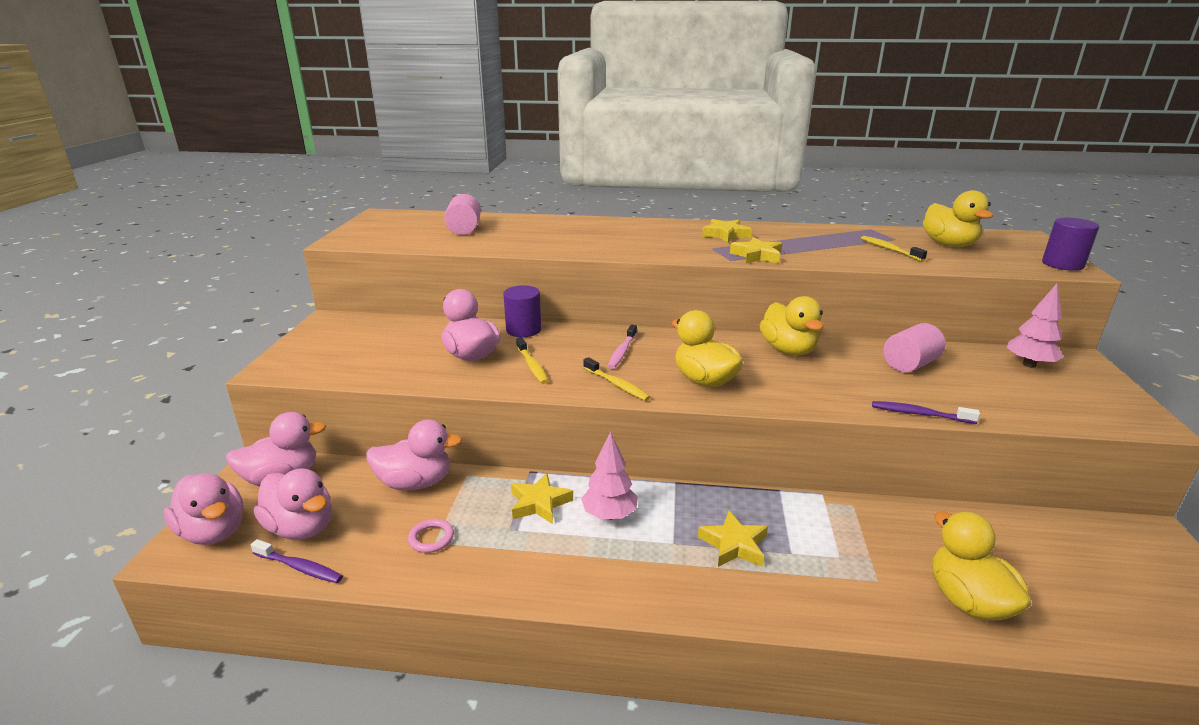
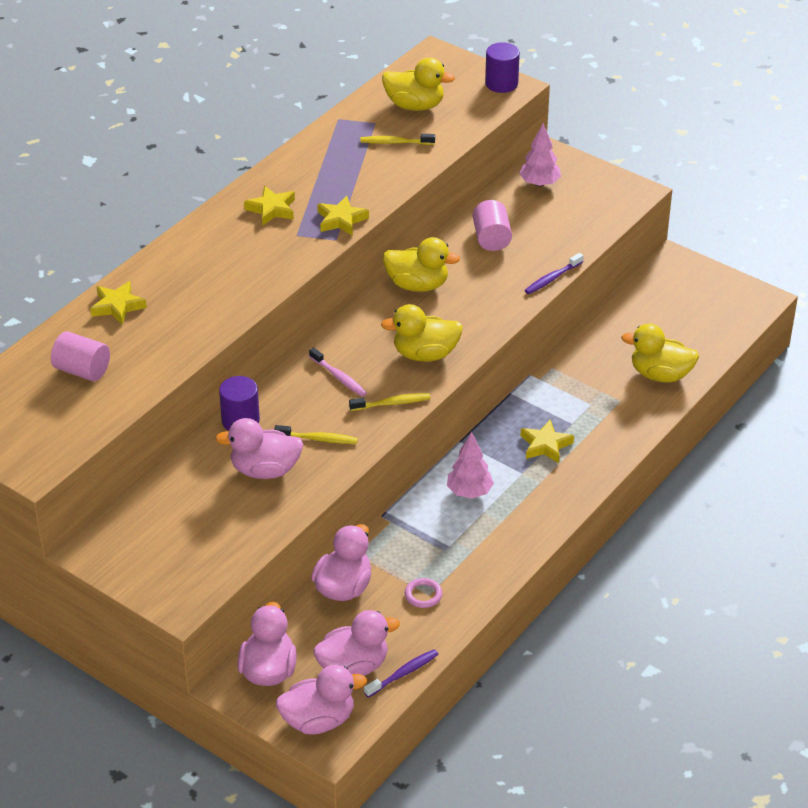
camera: 60 degrees left, 15 degrees up
(539, 503) = (427, 524): yellow star -> yellow star (117, 306)

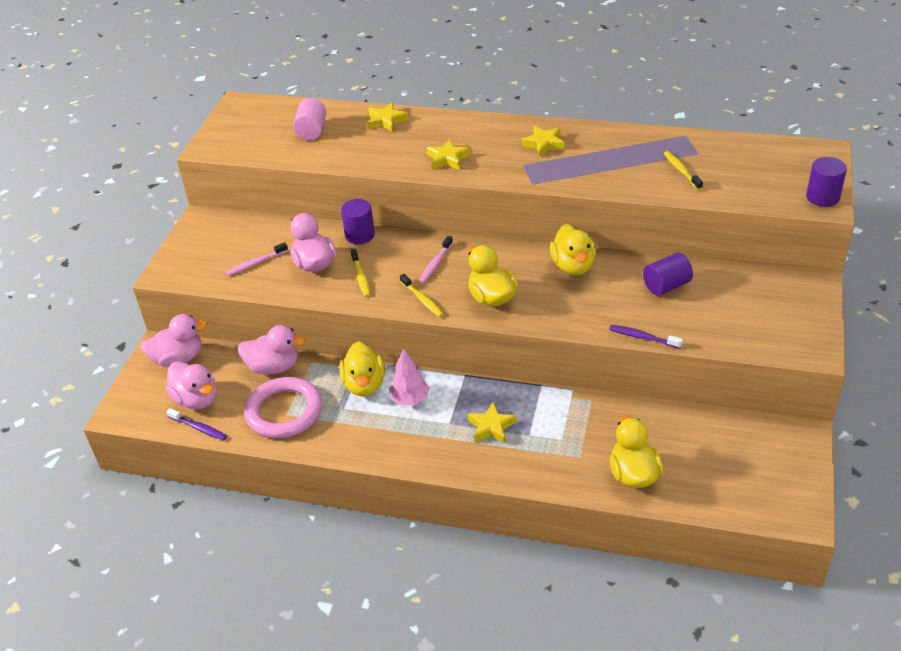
camera: 70 degrees right, 0 degrees up
(224, 519) = (256, 263): none -> pink toothbrush
(318, 720) = (139, 400): pink duck -> none
(341, 220) = (558, 178): yellow star -> yellow star (448, 159)
(415, 106) = (741, 164): yellow duck -> yellow duck (364, 385)
(423, 595) = (284, 411): pink ring -> pink ring, size x2.49
(491, 238) = (666, 286): pink cylinder -> purple cylinder
(539, 183) = (768, 289): pink tree -> none

